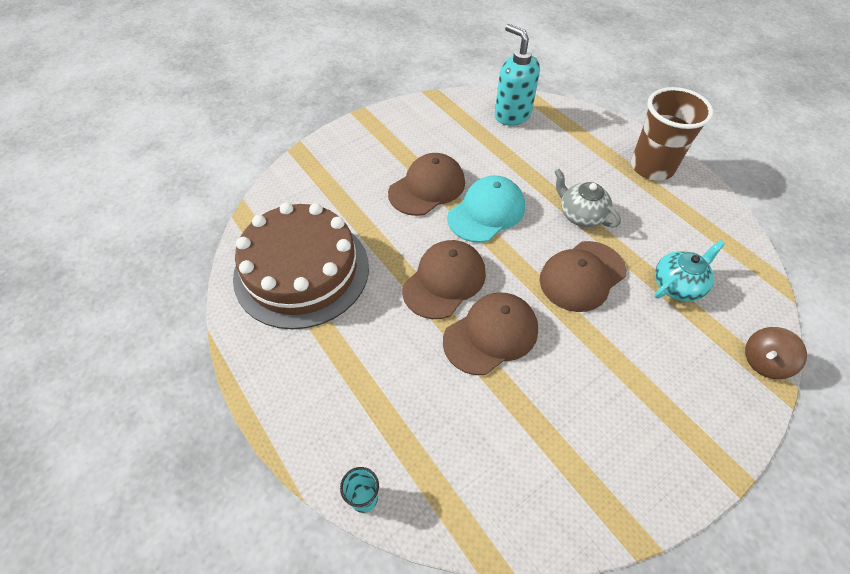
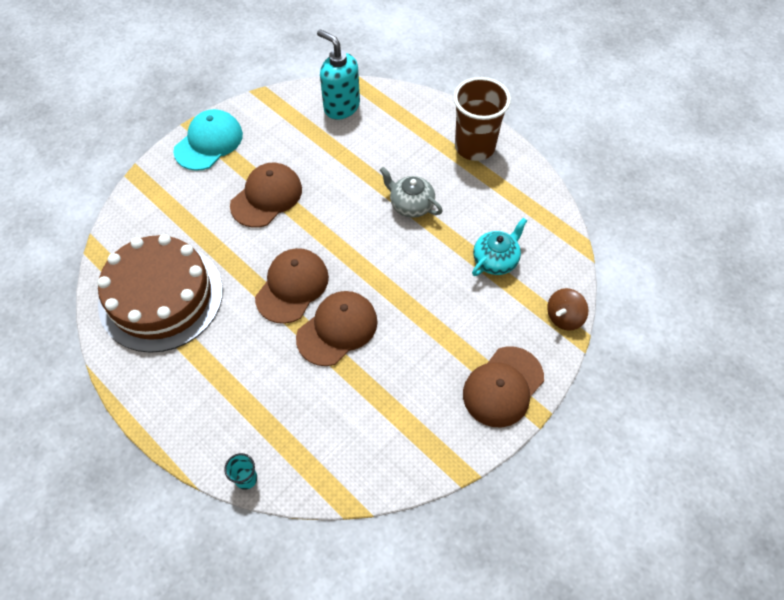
camera: 10 degrees left, 5 degrees up
(486, 212) = (324, 214): turquoise cap -> turquoise cap (209, 142)
(582, 276) = (413, 264): brown cap -> brown cap (503, 387)

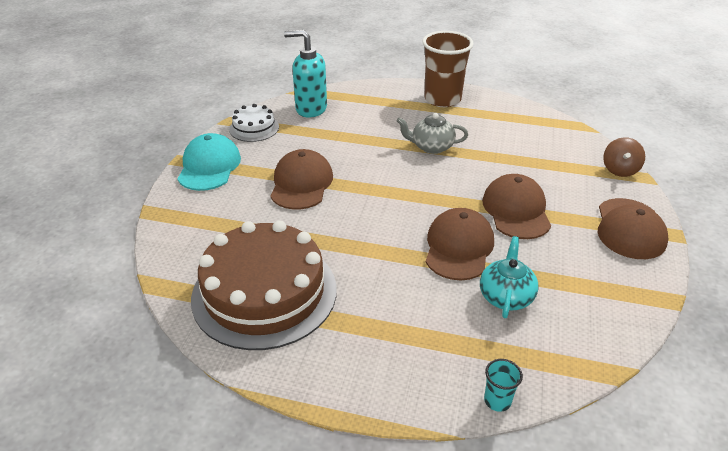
camera: 30 degrees left, 20 degrees down
(275, 111) = (254, 128): none -> white cake
(292, 287) = (387, 234): brown cap -> brown cap (516, 210)
(496, 260) = (533, 156): turquoise teapot -> turquoise teapot (506, 296)

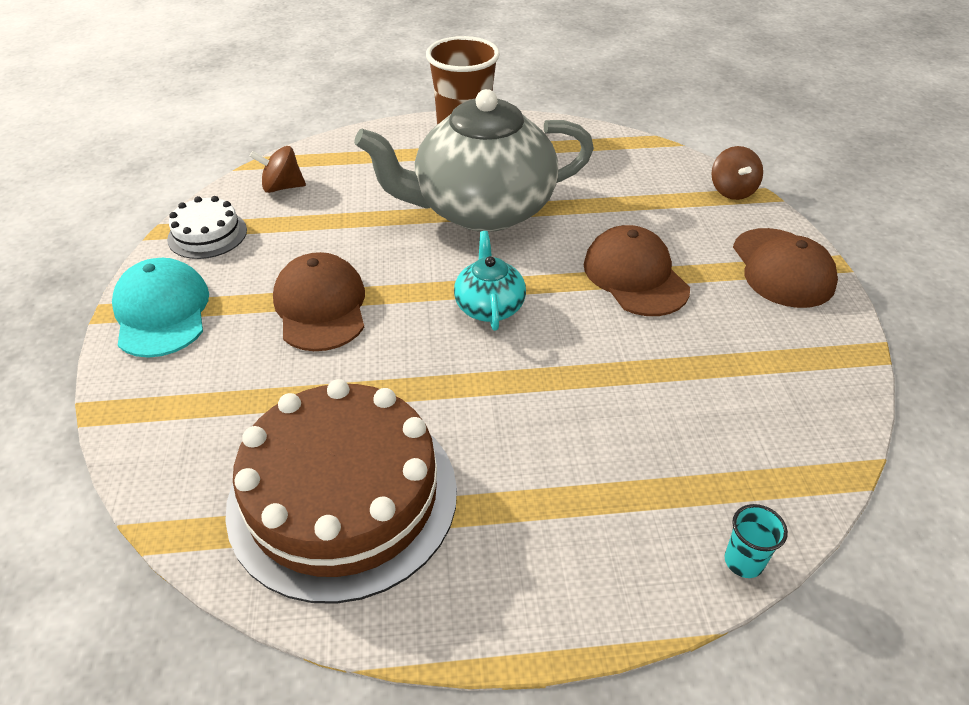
camera: 20 degrees left, 5 degrees up
(310, 109) = (282, 187): turquoise soap dispenser -> brown spinning top
(431, 147) = (481, 209): grey teapot -> grey teapot, size x2.25
(459, 247) = (587, 349): brown cap -> none
(506, 296) = (681, 404): turquoise teapot -> turquoise teapot (489, 306)

